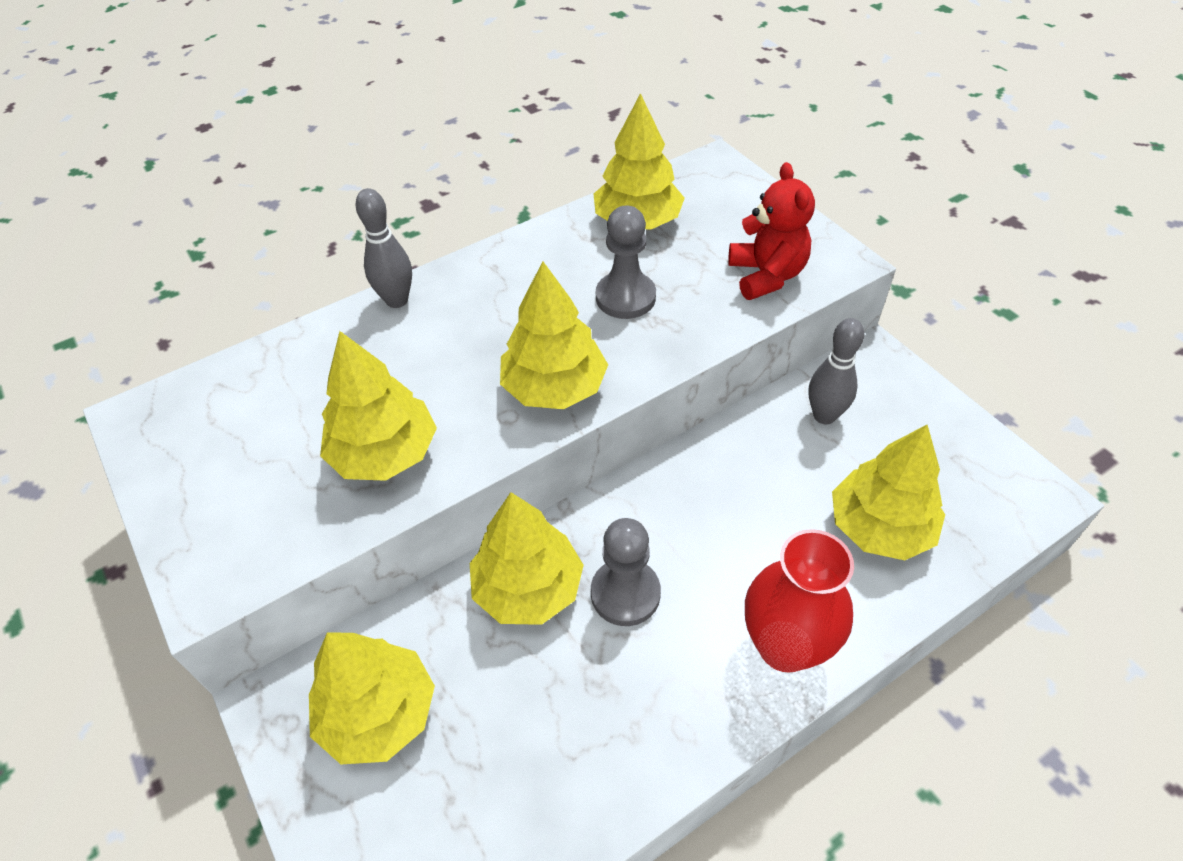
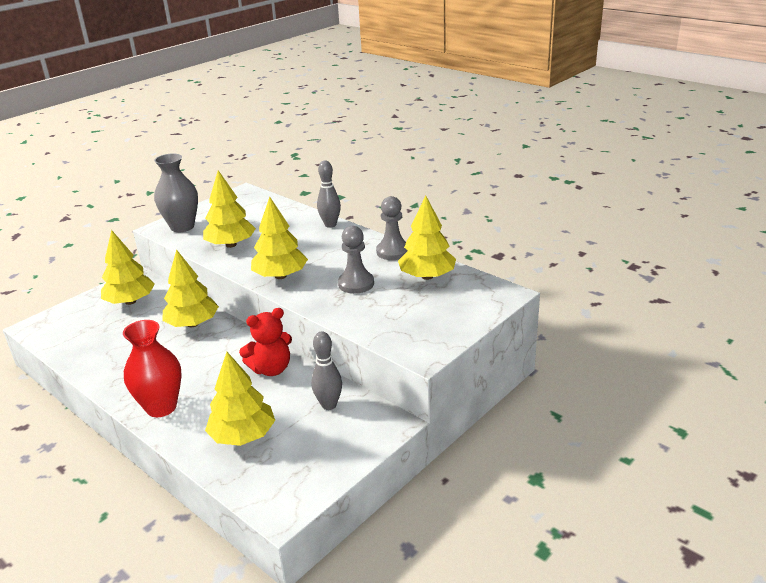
camera: 75 degrees right, 20 degrees down
(235, 540) = (182, 227): none -> grey vase
(625, 593) = (191, 352): grey pawn -> grey pawn (393, 251)
(766, 276) = (395, 327): red teddy bear -> red teddy bear (271, 369)

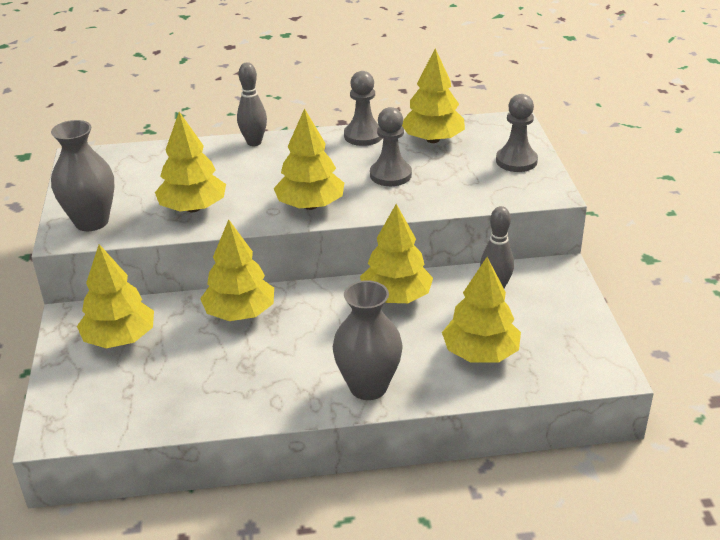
camera: 50 degrees left, 5 degrees up
(161, 407) = (368, 387): red vase -> grey vase
(271, 369) = (396, 297): red teddy bear -> yellow tree
(448, 320) = (516, 161): none -> grey pawn

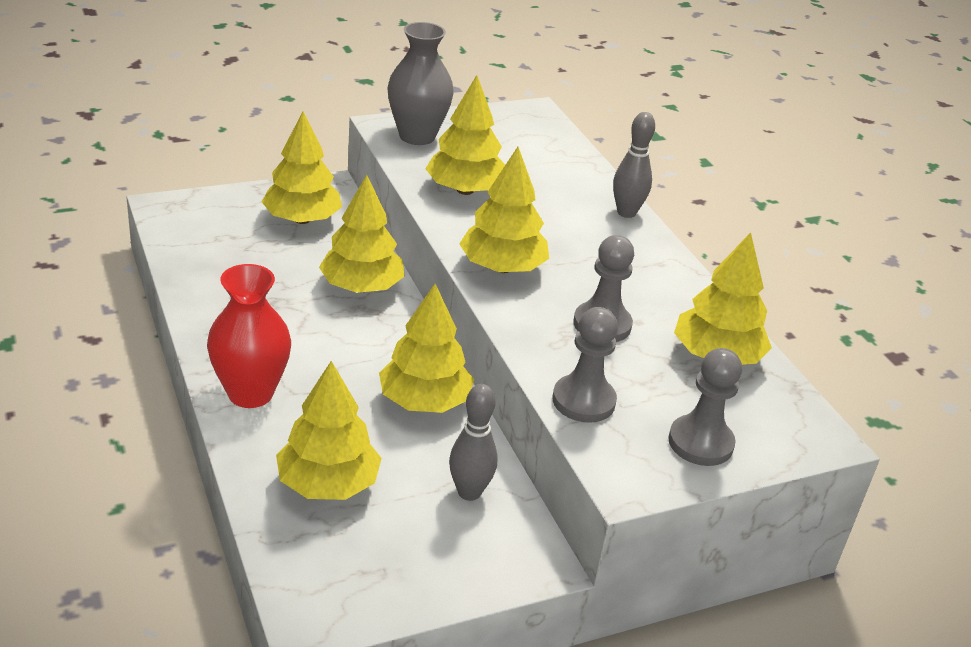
camera: 70 degrees right, 0 degrees up
(363, 136) = (691, 294): grey pawn -> grey pawn (583, 401)
(368, 387) = (250, 393): grey vase -> red vase

